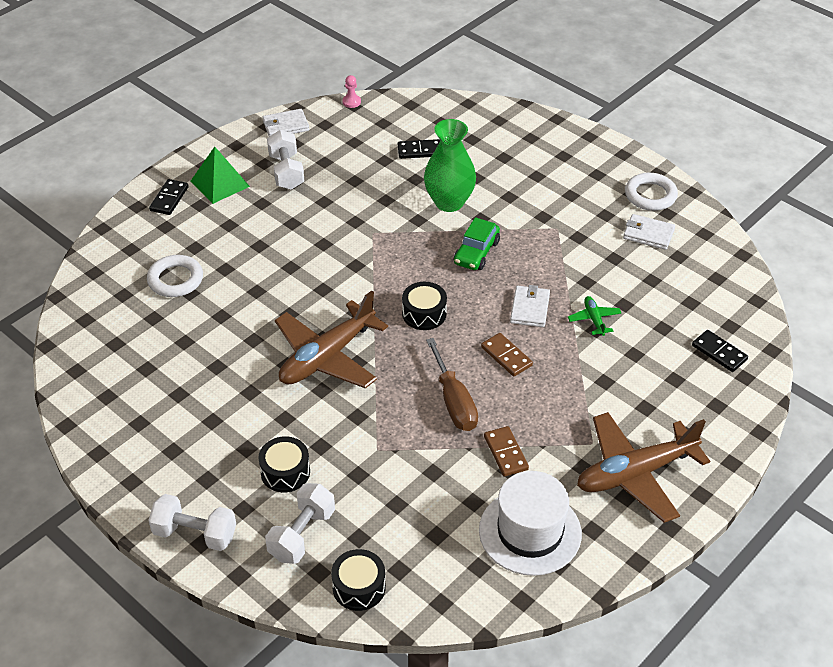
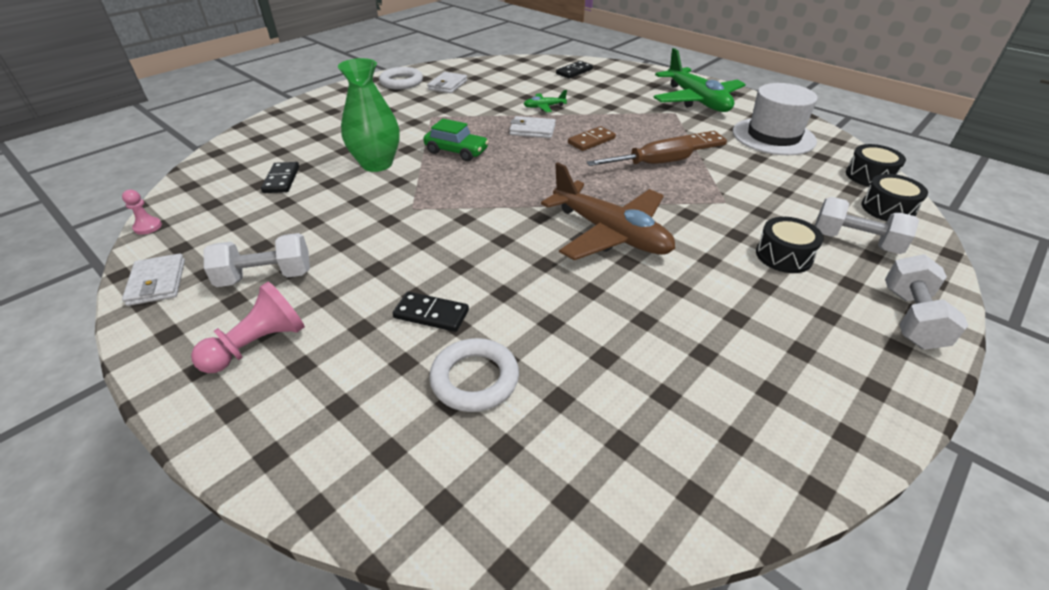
camera: 90 degrees left, 5 degrees down
(169, 199) = (269, 407): black domino -> black domino (431, 314)
(220, 183) = (258, 345): green pyramid -> pink pawn
(424, 314) = (541, 178): black drum -> black drum (869, 176)
(635, 473) = (696, 100): brown plane -> green plane

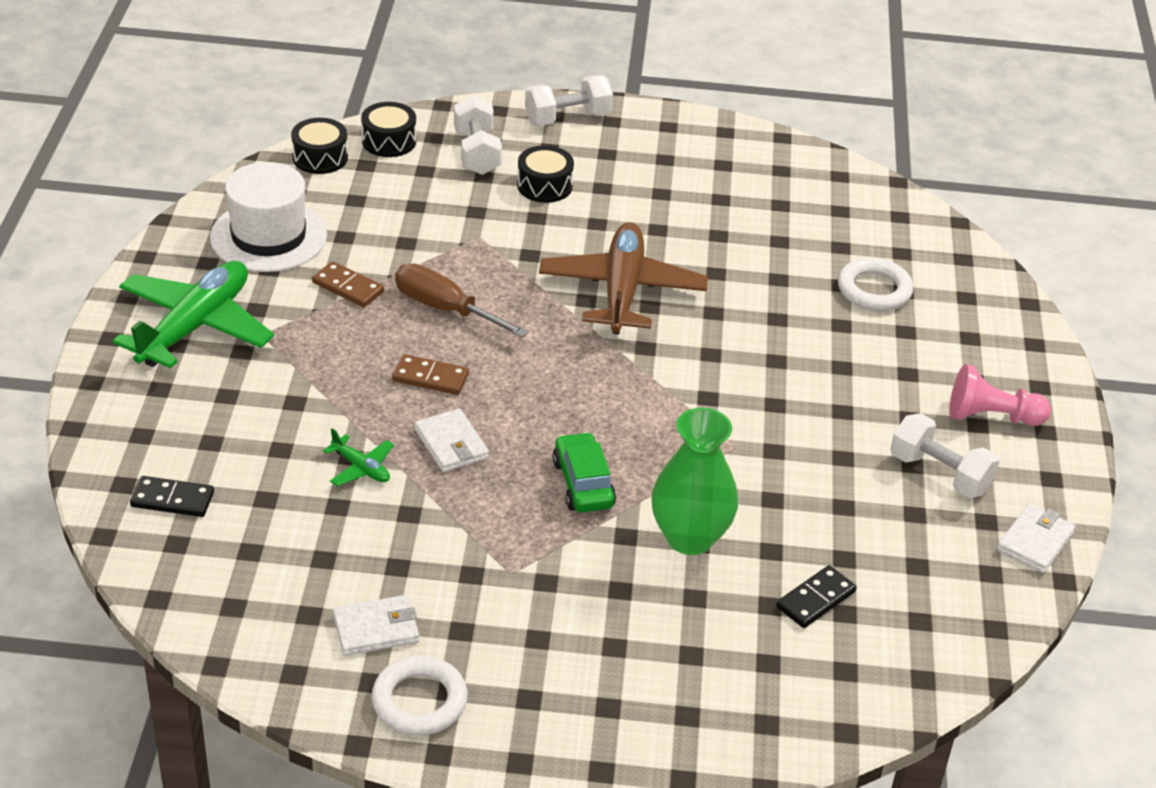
camera: 130 degrees left, 0 degrees up
(148, 227) = (1007, 633): pink pawn -> none
(431, 314) = (848, 344): black domino -> none

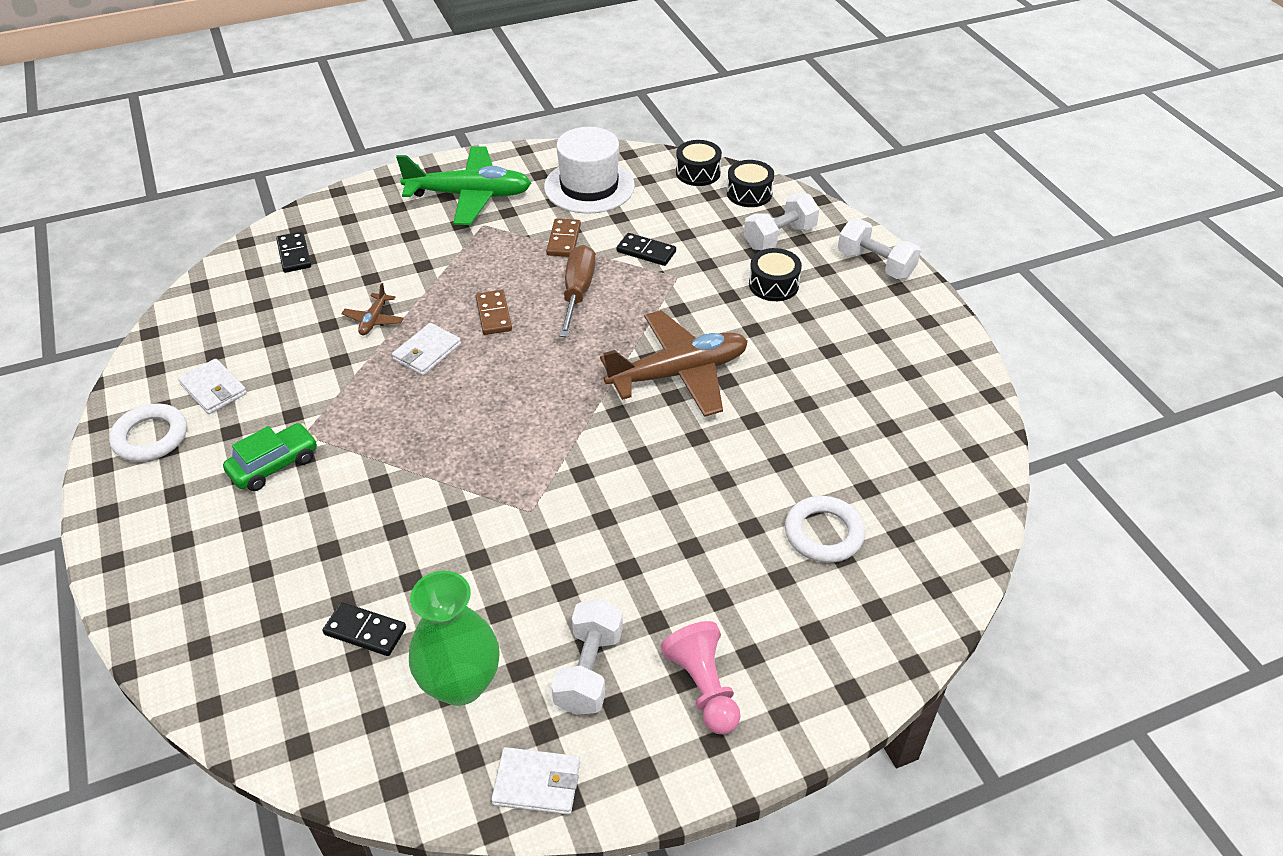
camera: 65 degrees right, 5 degrees up
(361, 468) = (374, 320): green plane -> brown plane
(421, 241) = (646, 251): none -> black domino
(583, 483) = (426, 436): green car -> green car (274, 465)
(689, 537) = (398, 521): green vase -> green vase (460, 684)

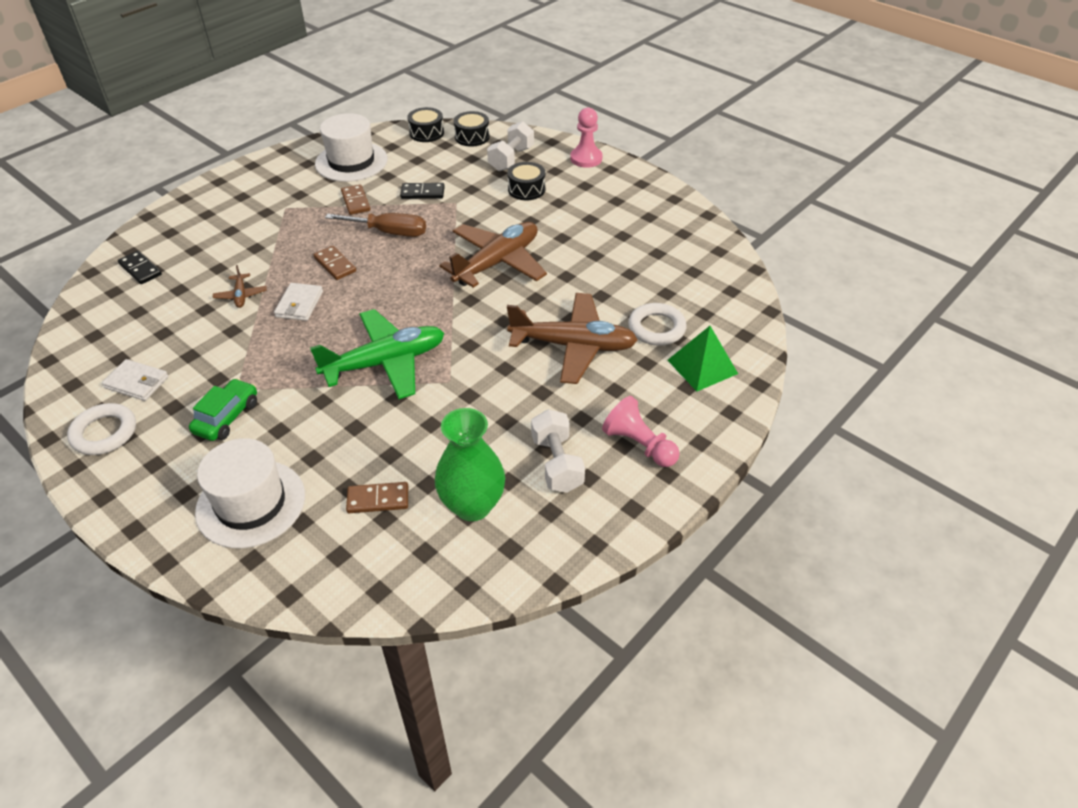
camera: 25 degrees left, 0 degrees up
(237, 579) = (251, 503): none -> white hat
(365, 631) = (378, 500): black domino -> brown domino
(469, 196) = (260, 191): green plane -> green plane (385, 363)
(537, 783) = (567, 544): white wallet -> none
(577, 292) = (389, 232): brown screwdriver -> brown screwdriver turned 120 degrees clockwise
(703, 519) = (573, 346): none -> brown plane
(851, 610) = (702, 366): none -> green pyramid
(875, 264) = (586, 158): white dumbbell -> pink pawn

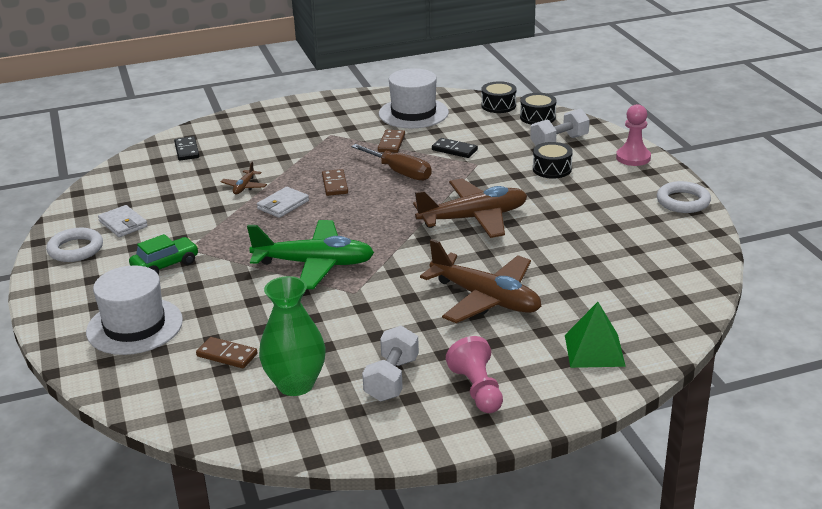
camera: 30 degrees right, 15 degrees down
(656, 328) = (577, 308): white ring -> white ring (683, 201)

